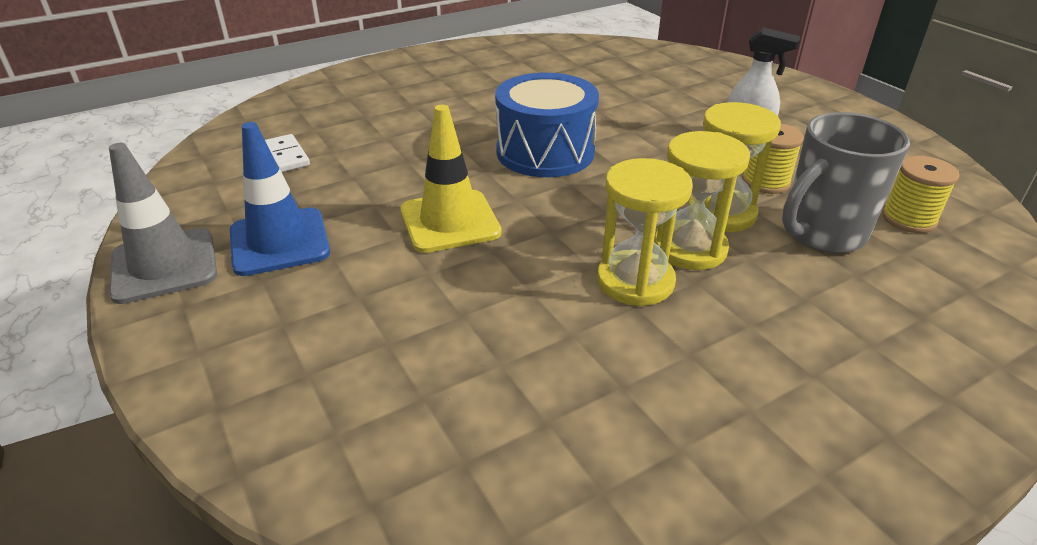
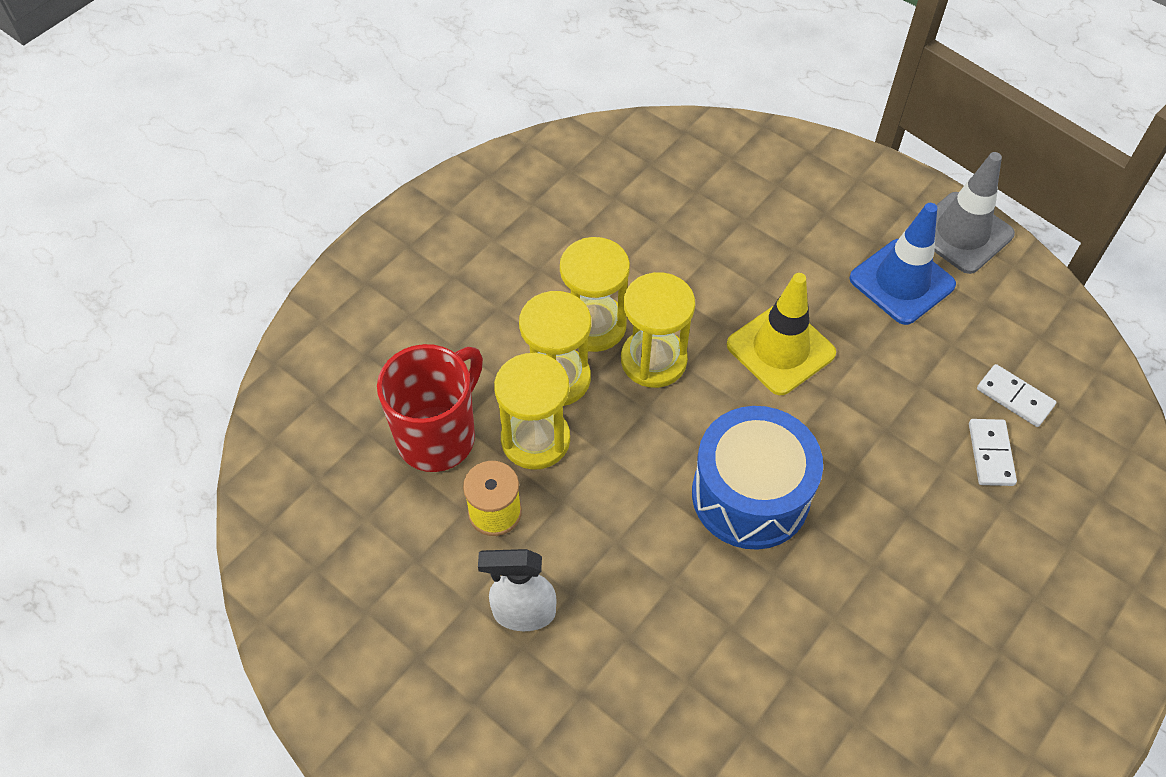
camera: 160 degrees right, 20 degrees up
(344, 136) = (990, 454): none -> white domino
(582, 240) = (653, 360): none -> yellow hourglass
(822, 234) = (438, 436): grey mug -> red mug
(908, 219) = (350, 488): yellow spool -> none

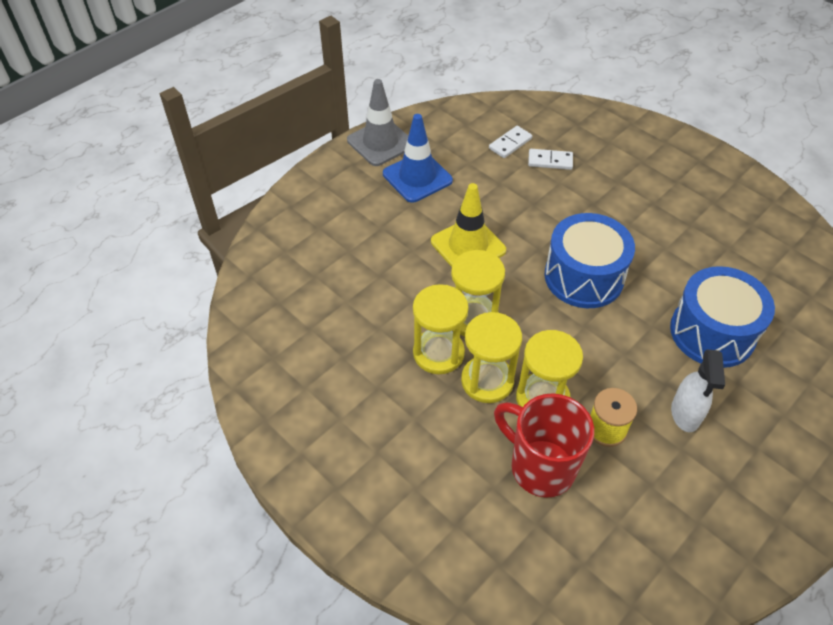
camera: 85 degrees left, 5 degrees down
(670, 668) = (712, 332): none -> blue drum

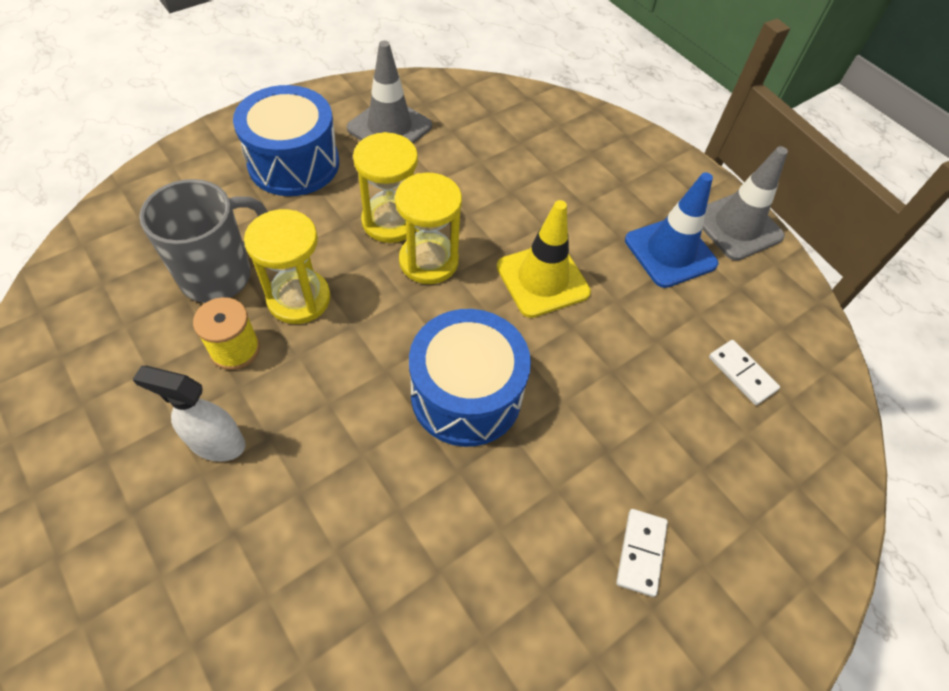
camera: 95 degrees right, 5 degrees up
(315, 379) = (389, 127): none -> grey traffic cone
(487, 381) = (340, 255): yellow hourglass -> none
(540, 467) = (219, 275): red mug -> grey mug
(550, 161) = (703, 417): white domino -> white domino (640, 552)
(712, 332) = (326, 533): blue drum -> blue drum (294, 163)

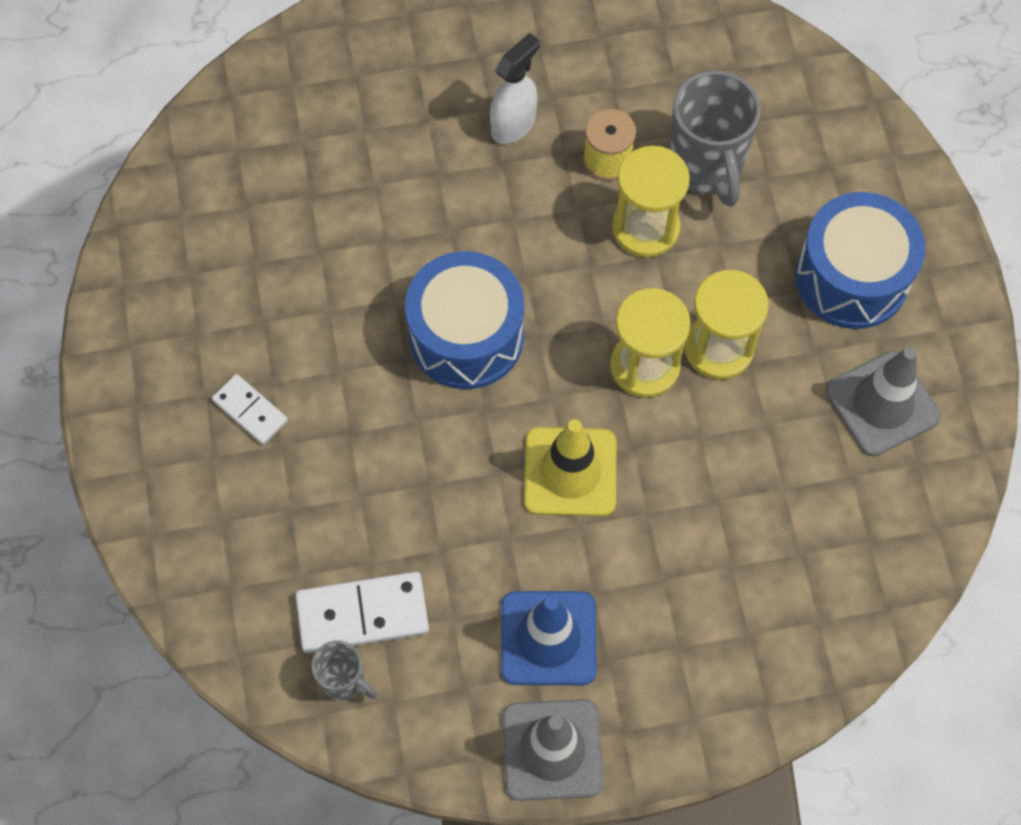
camera: 120 degrees right, 10 degrees up
(742, 373) = (362, 614): white domino -> white domino, size x1.65
(795, 365) = (344, 680): none -> grey mug

